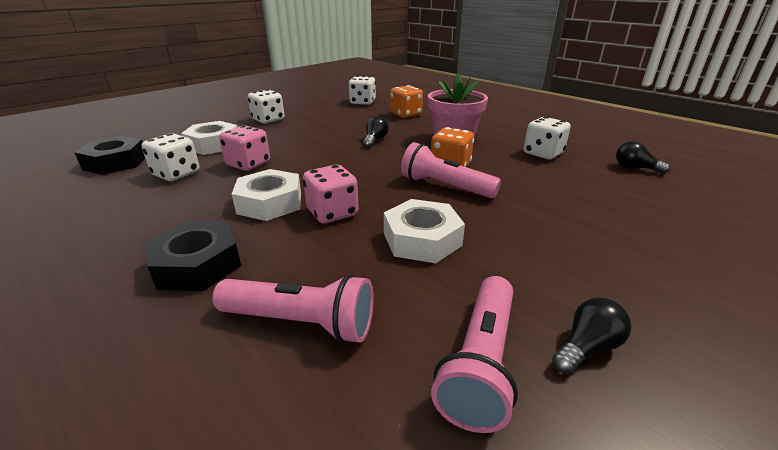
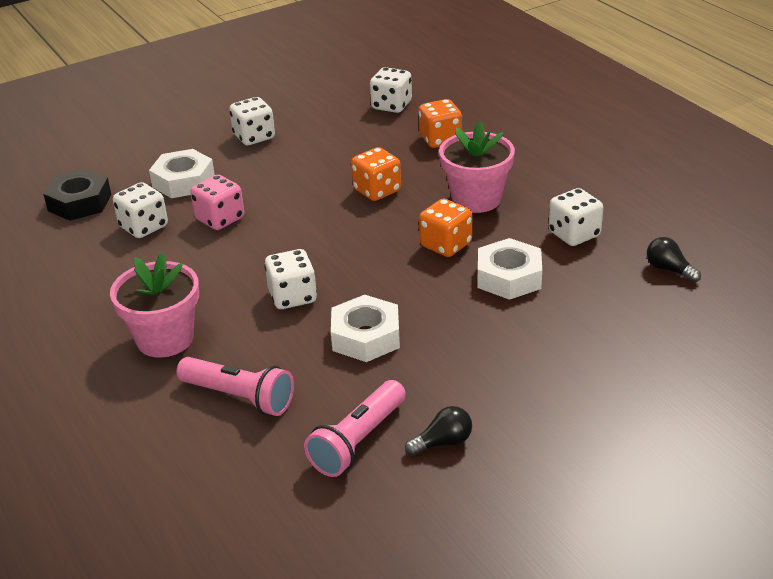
camera: 15 degrees right, 5 degrees up
(198, 265) = (165, 339): black nut -> pink flower pot
(270, 203) = (234, 277): white nut -> white nut (509, 277)
(332, 213) = (292, 297): pink dice -> white dice
(375, 140) = (377, 191): black light bulb -> orange dice
(445, 186) = (423, 274): pink flashlight -> none

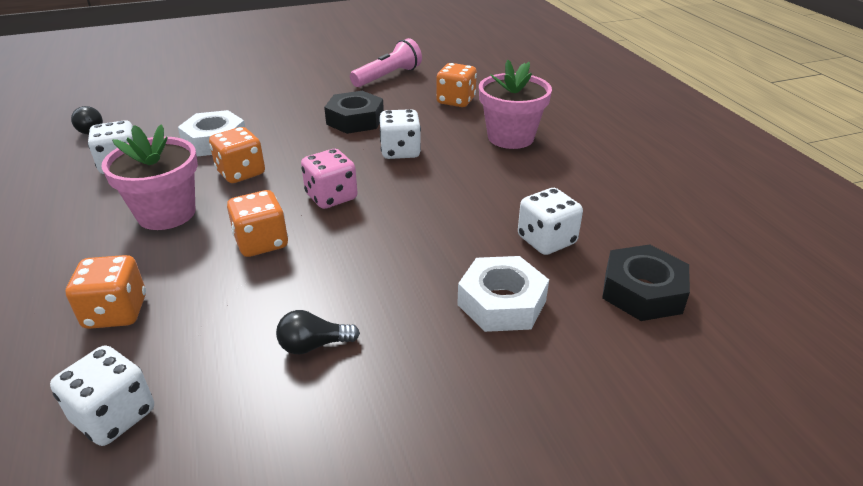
camera: 170 degrees left, 0 degrees up
(220, 219) = (456, 236): pink dice -> pink dice (331, 197)
(239, 397) = (456, 101): pink flashlight -> orange dice
(254, 137) = (383, 380): white dice -> none
(366, 337) = (355, 120): white nut -> black nut
(443, 442) = (340, 71): black light bulb -> black light bulb (313, 345)

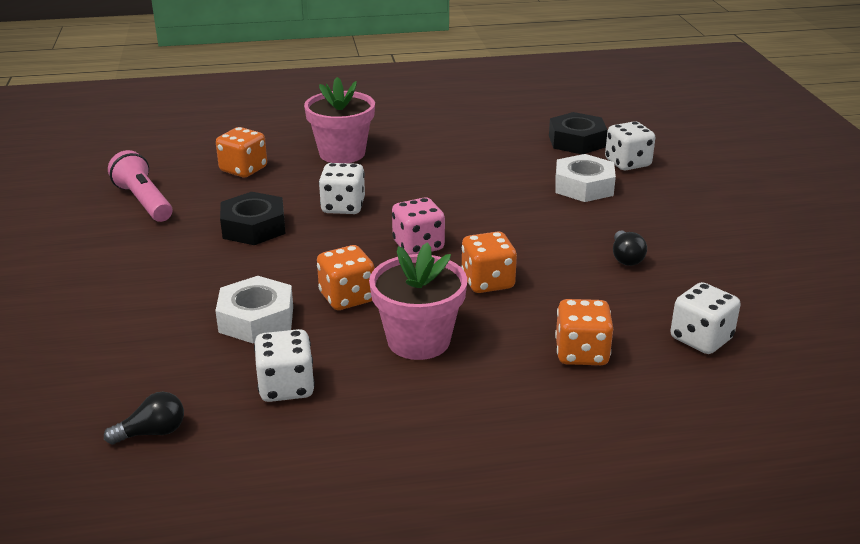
camera: 80 degrees left, 5 degrees down
(546, 240) = (512, 162): white dice -> white dice (627, 163)

